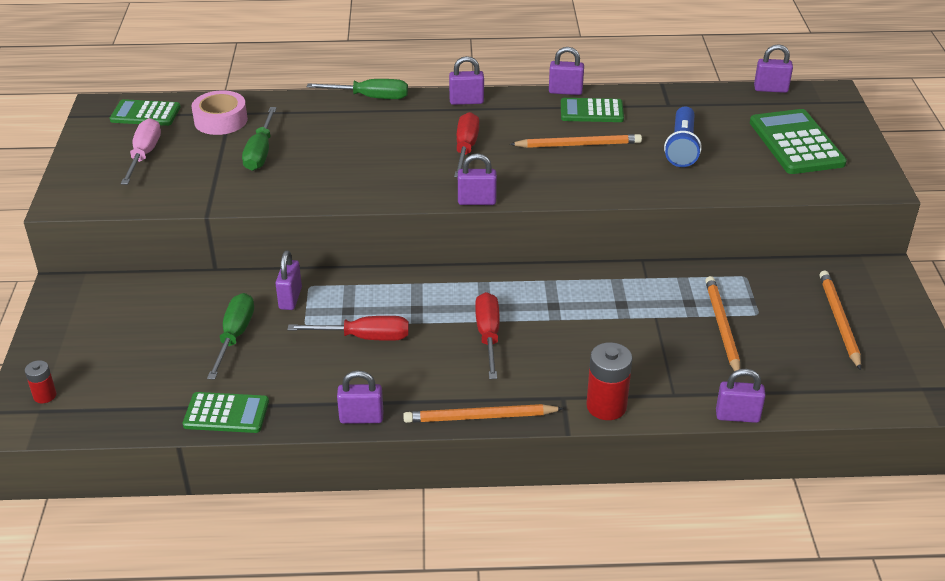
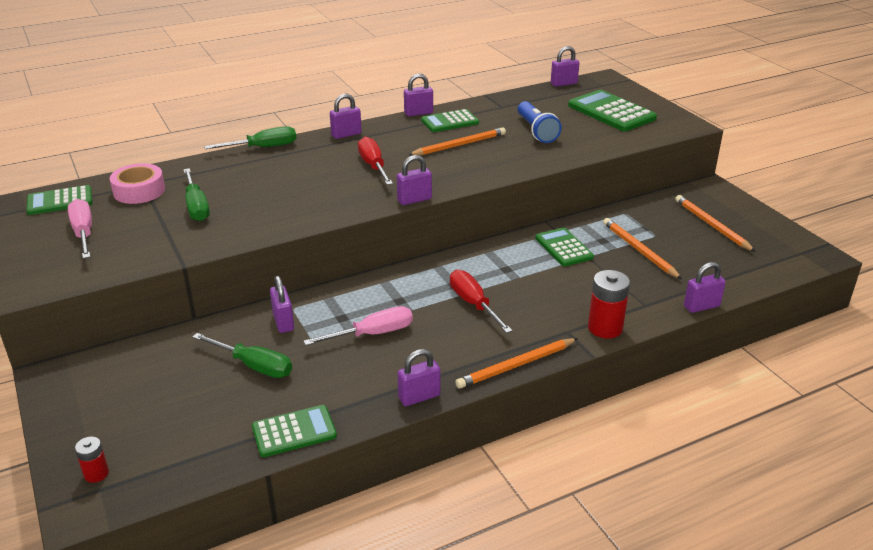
camera: 25 degrees left, 5 degrees down
(235, 336) = (254, 366): green screwdriver -> green screwdriver turned 135 degrees clockwise
(365, 337) = (373, 334): red screwdriver -> pink screwdriver
(637, 299) = (563, 248): none -> green calculator

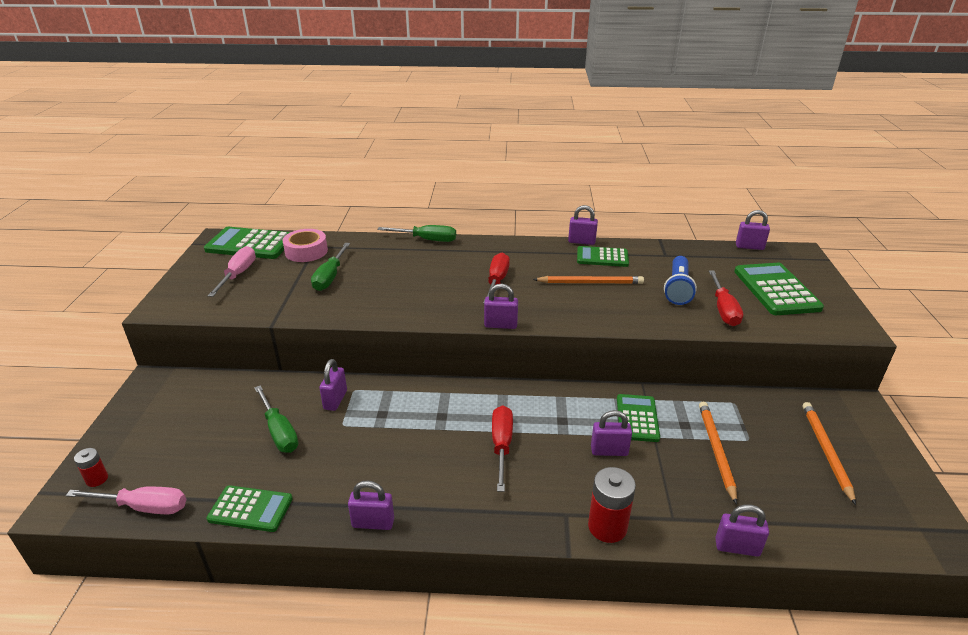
camera: 30 degrees right, 0 degrees up
(60, 201) = (250, 244): green calculator -> green calculator, size x1.57
(346, 134) = (502, 246): purple padlock -> purple padlock (609, 451)
(373, 334) = (392, 440): pink screwdriver -> pink screwdriver (144, 507)
(516, 366) = (485, 530): orange pencil -> none
(585, 137) = (723, 310): none -> red screwdriver

